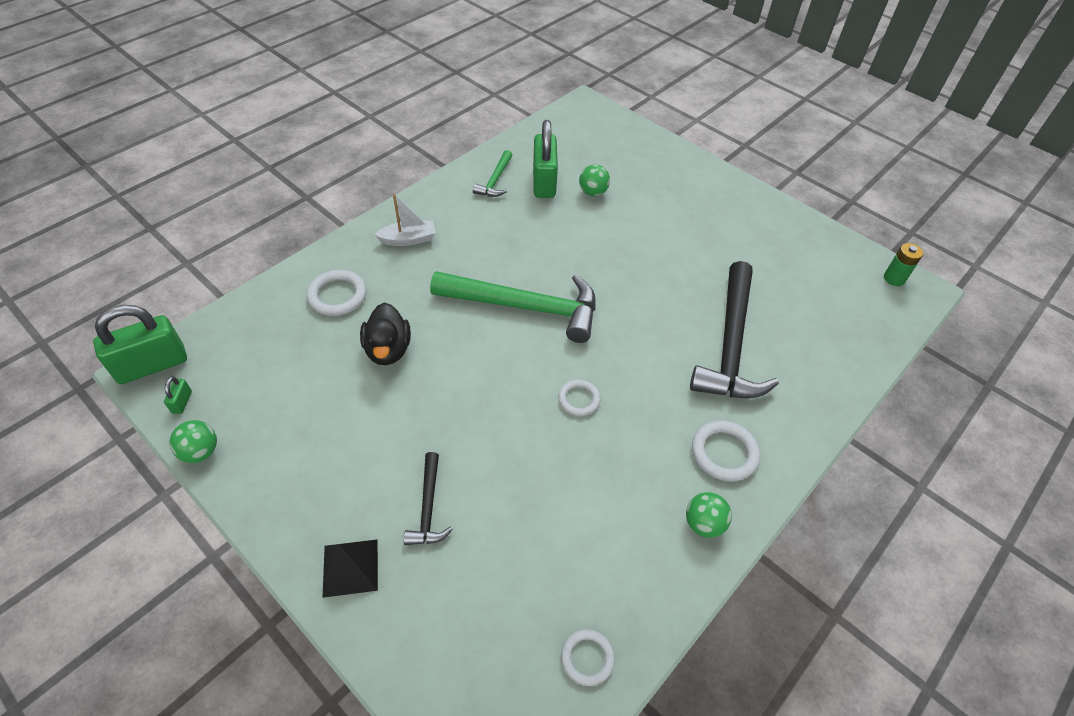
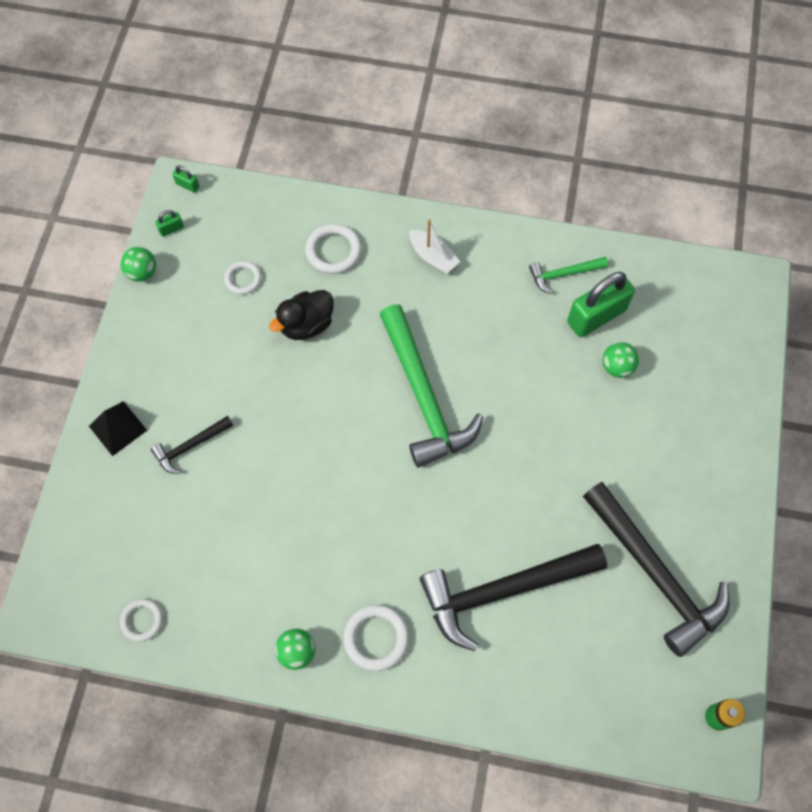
camera: 60 degrees right, 15 degrees up
(152, 365) = (187, 185): green padlock -> green padlock, size x0.42
(579, 399) = (354, 495): white ring -> white ring (243, 279)
(768, 255) = (655, 574): none -> black hammer

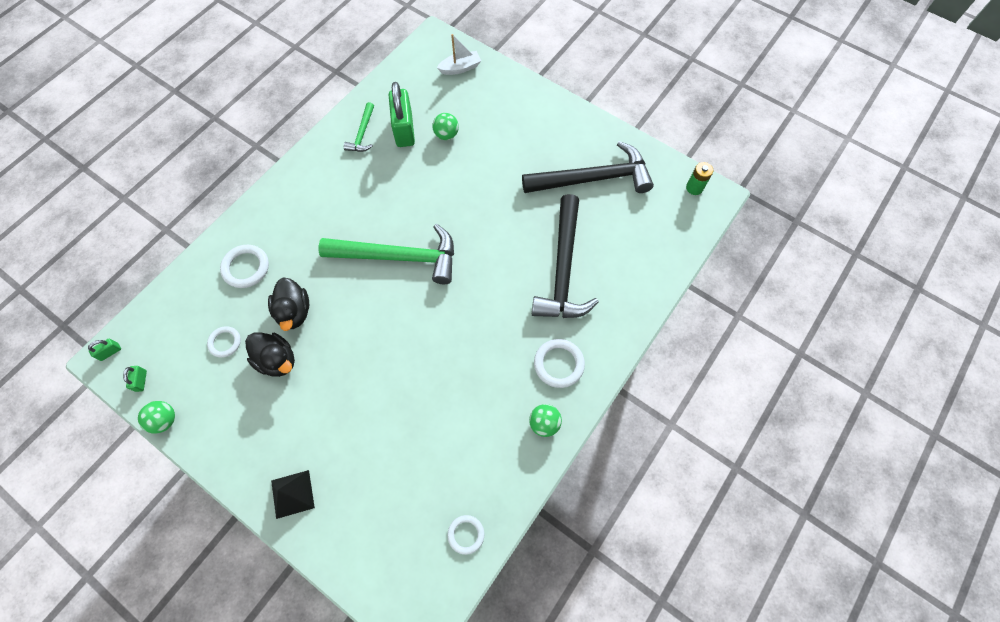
camera: 65 degrees left, 0 degrees up
(190, 446) = (342, 440): black hammer -> none
(246, 338) = (277, 360): none -> black duck
(433, 257) = (296, 205): white boat -> white boat (460, 68)

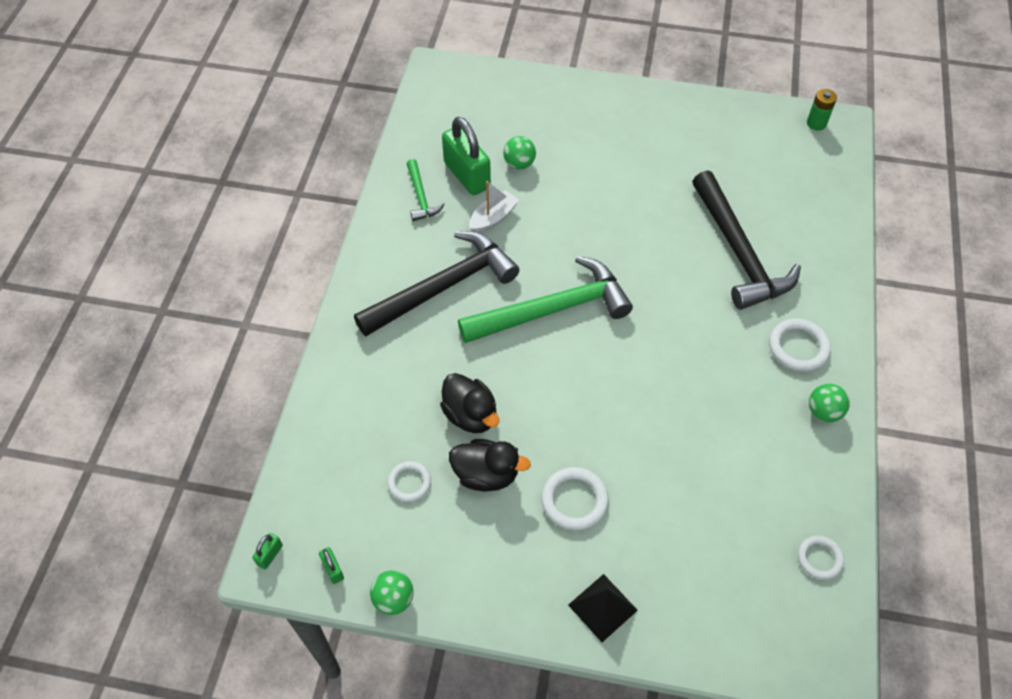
camera: 25 degrees left, 10 degrees down
(246, 268) = (379, 392): white ring -> white ring (574, 500)
(460, 68) = (487, 90): white boat -> white boat (493, 218)
(593, 178) = (708, 151): black hammer -> black hammer (443, 287)

